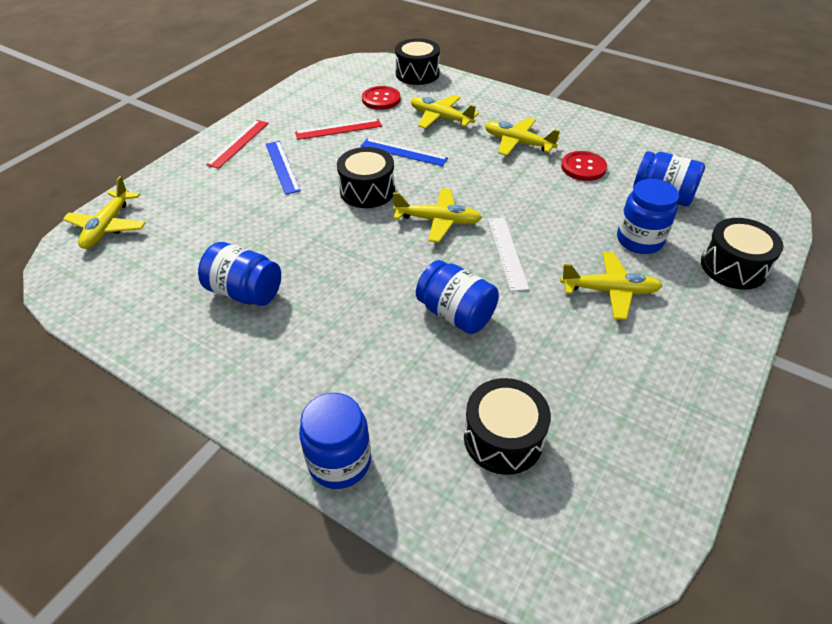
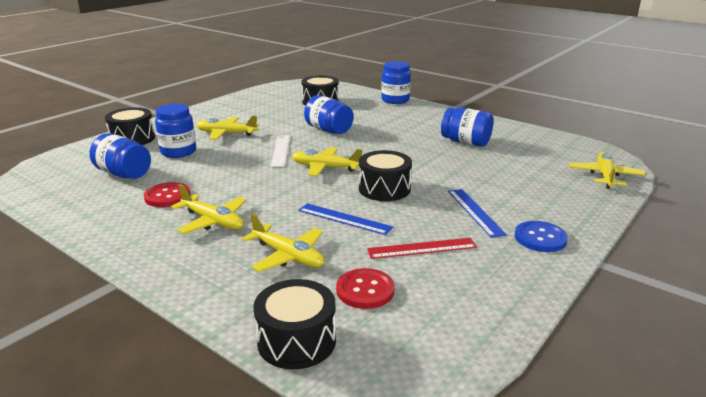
camera: 175 degrees left, 20 degrees down
(238, 143) = (540, 238): red ruler -> blue button

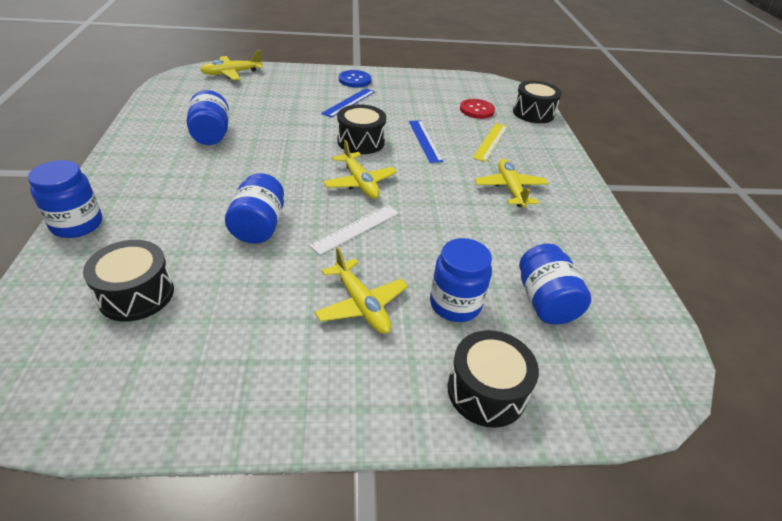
camera: 135 degrees left, 15 degrees up
(167, 196) = (524, 236): red button -> none
(288, 256) = (490, 141): yellow plane -> yellow ruler
(422, 248) = (417, 107): red ruler -> none

